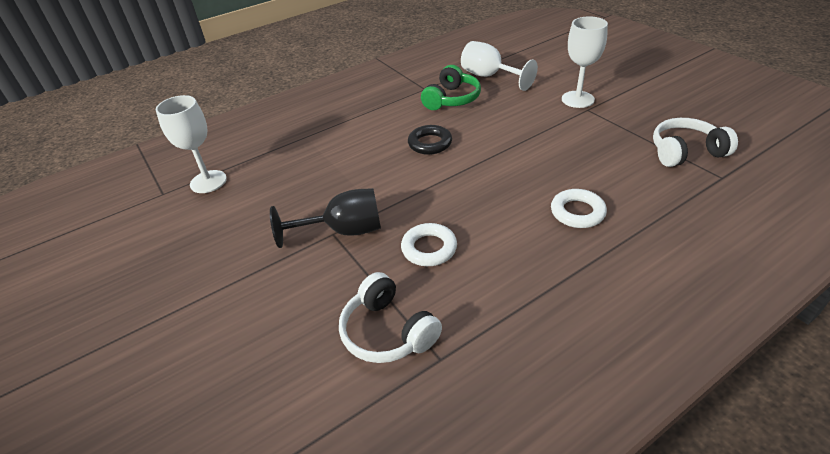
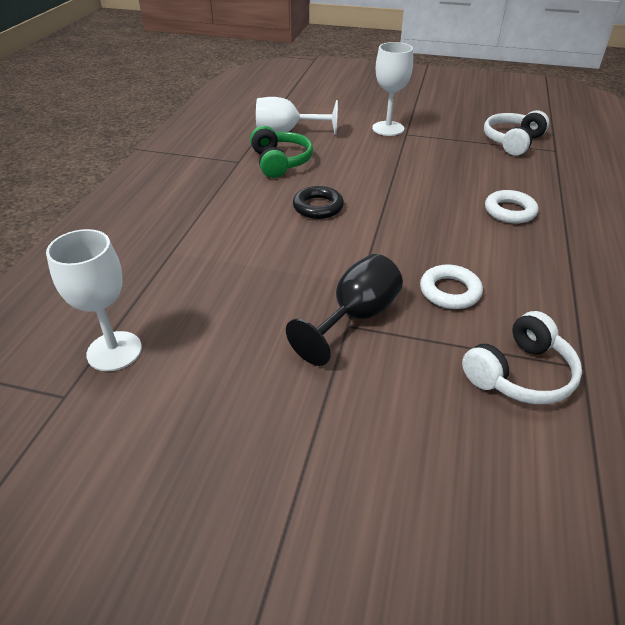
camera: 45 degrees left, 0 degrees up
(388, 331) = (520, 374): white headphones -> white headphones turned 45 degrees counterclockwise

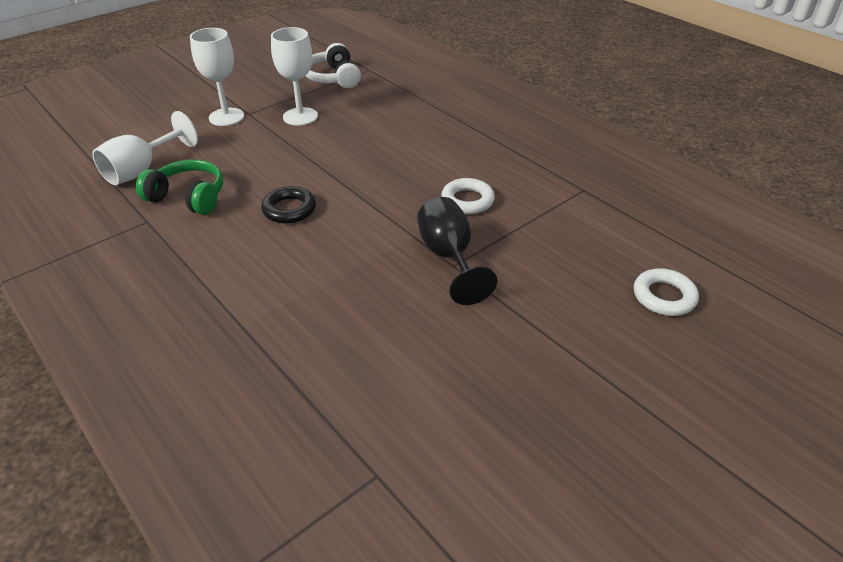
camera: 55 degrees left, 0 degrees up
(114, 351) = (349, 418): white goblet -> white goblet (300, 116)
(510, 211) = (413, 128): white ring -> white ring (664, 296)
(520, 374) = (568, 216): white headphones -> none

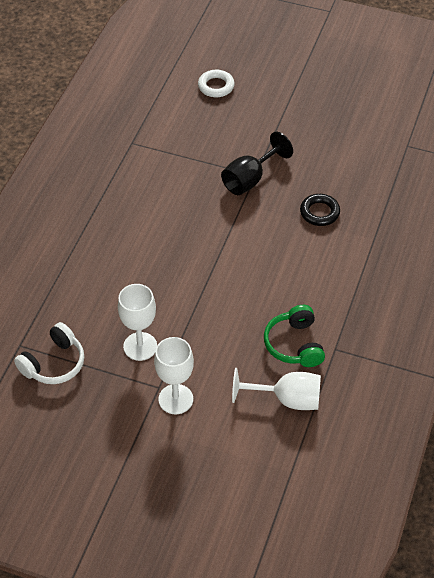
camera: 120 degrees left, 10 degrees up
(289, 209) = (264, 279): black ring -> black ring (319, 212)
(467, 200) = (186, 193): white ring -> none

